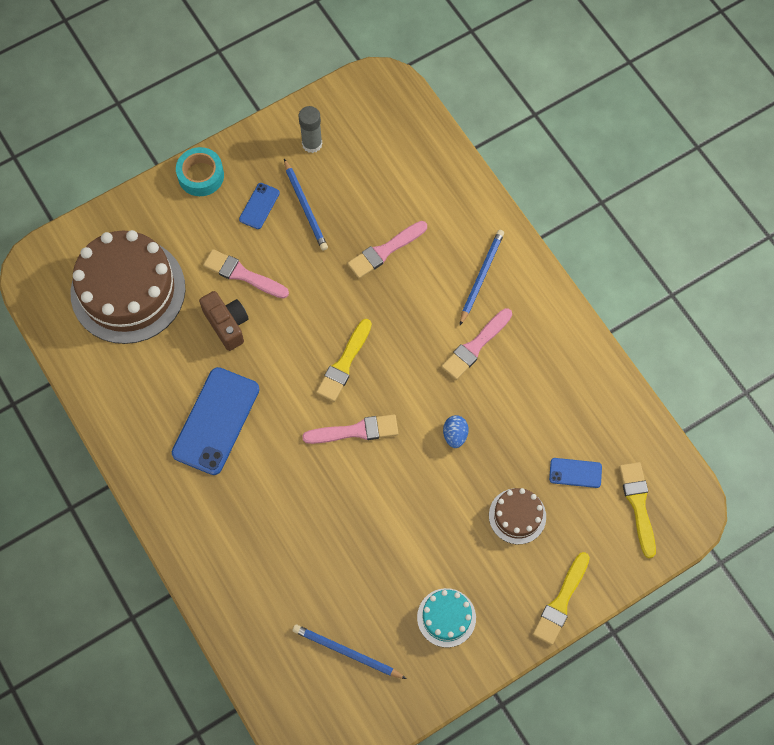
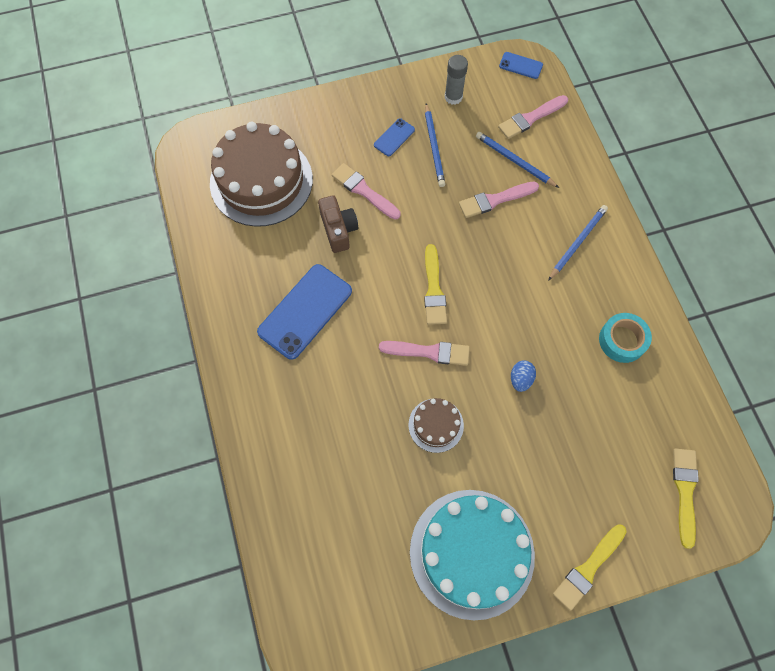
camera: 15 degrees right, 0 degrees up
(201, 175) = (351, 101): turquoise tape -> turquoise tape (622, 340)
(344, 364) = (434, 289): yellow brush -> yellow brush turned 45 degrees counterclockwise
(347, 652) = (367, 561): blue pencil -> blue pencil (514, 161)
(446, 617) = (471, 553): turquoise cake -> turquoise cake, size x2.12
(475, 346) = (558, 303): pink brush -> pink brush (530, 118)
(517, 516) = (563, 471): brown cake -> brown cake (436, 425)
(575, 473) = (628, 444): blue phone -> blue phone (520, 65)

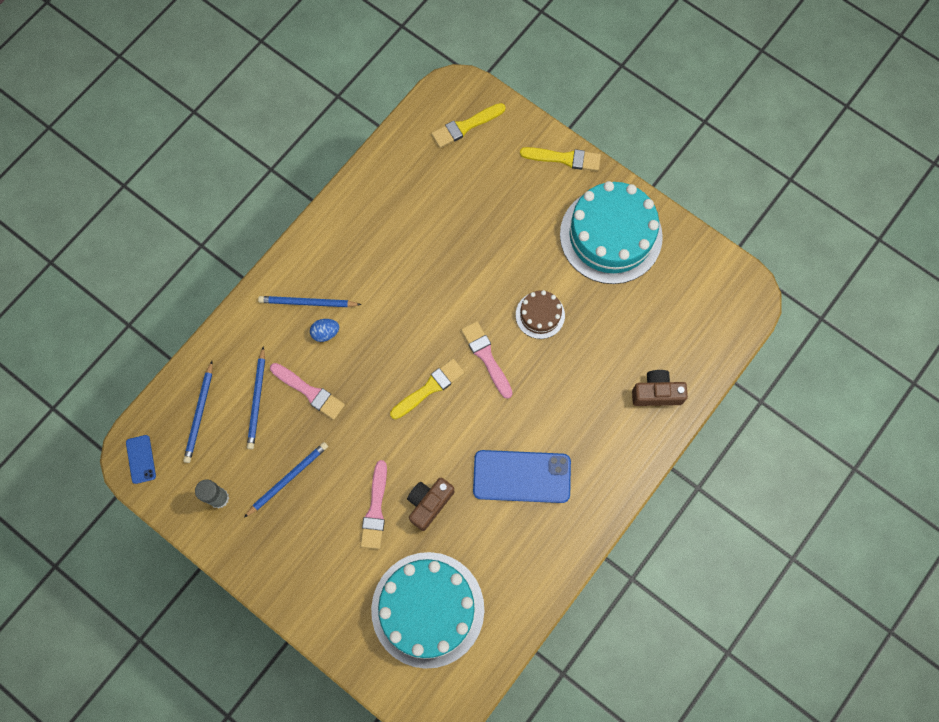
camera: 125 degrees left, 5 degrees up
(261, 181) = (427, 609): brown cake -> turquoise cake
(287, 477) = (656, 393): none -> brown camera
(394, 137) = (300, 522): blue phone -> none
(520, 379) = (460, 277): blue egg -> blue egg (325, 333)
(530, 118) = (200, 414): pink brush -> blue pencil
(622, 340) = (375, 224): turquoise tape -> none

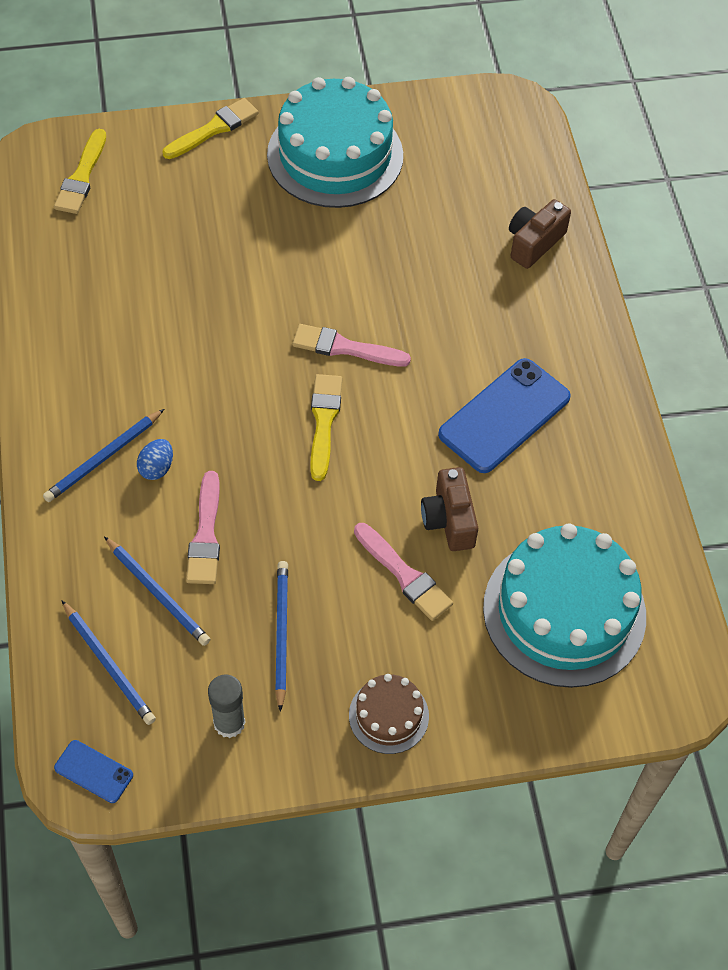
camera: 50 degrees left, 15 degrees down
(309, 392) = (206, 535): pink brush -> pink brush turned 105 degrees clockwise
(540, 315) = (351, 271): brown cake -> brown cake (388, 715)

